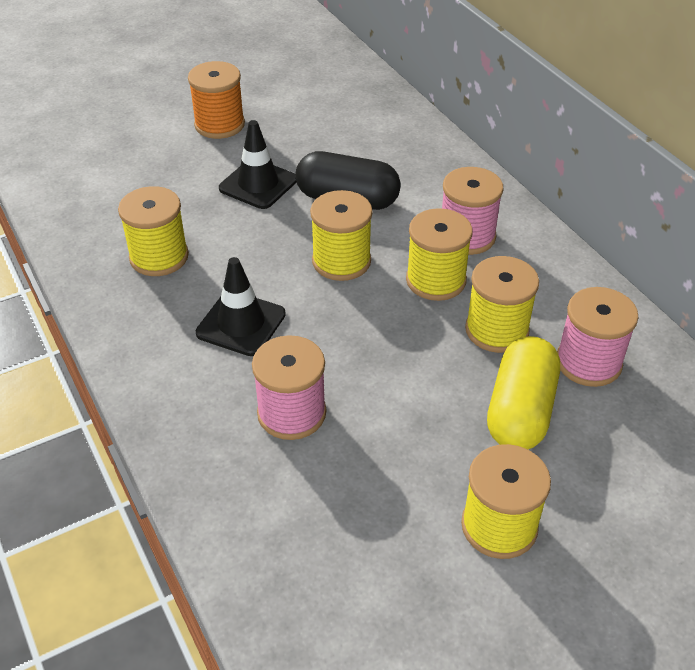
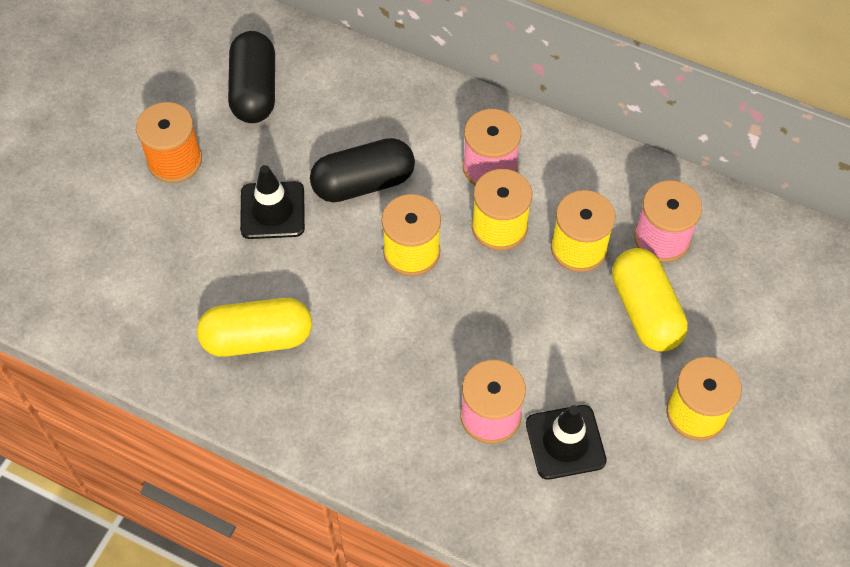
camera: 35 degrees left, 15 degrees up
(159, 257) = (257, 338): yellow spool -> yellow capsule
(241, 324) = (384, 361): black traffic cone -> black traffic cone (565, 442)
(321, 110) = (254, 90): none -> black capsule

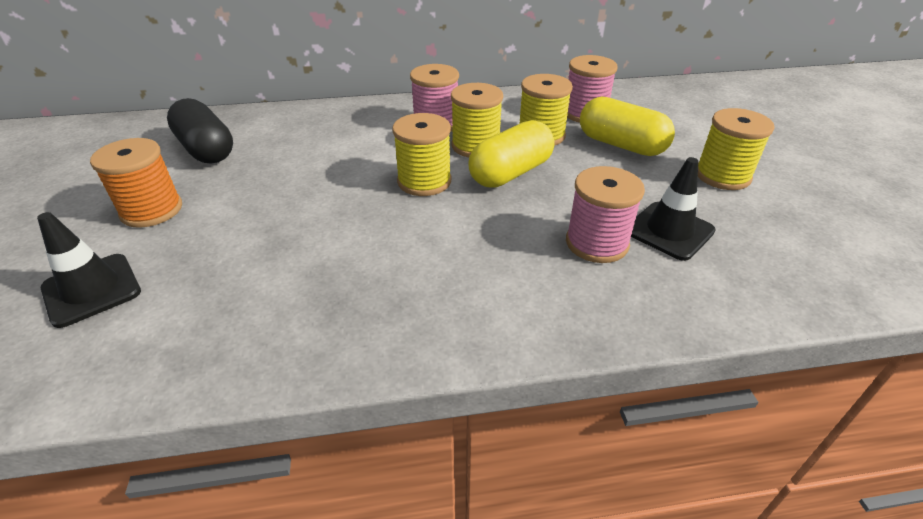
camera: 35 degrees left, 20 degrees down
(257, 338) = (333, 291): yellow capsule -> yellow capsule (511, 173)
(272, 210) = (277, 204): black traffic cone -> black traffic cone (91, 290)
(363, 183) = (346, 162): black capsule -> none

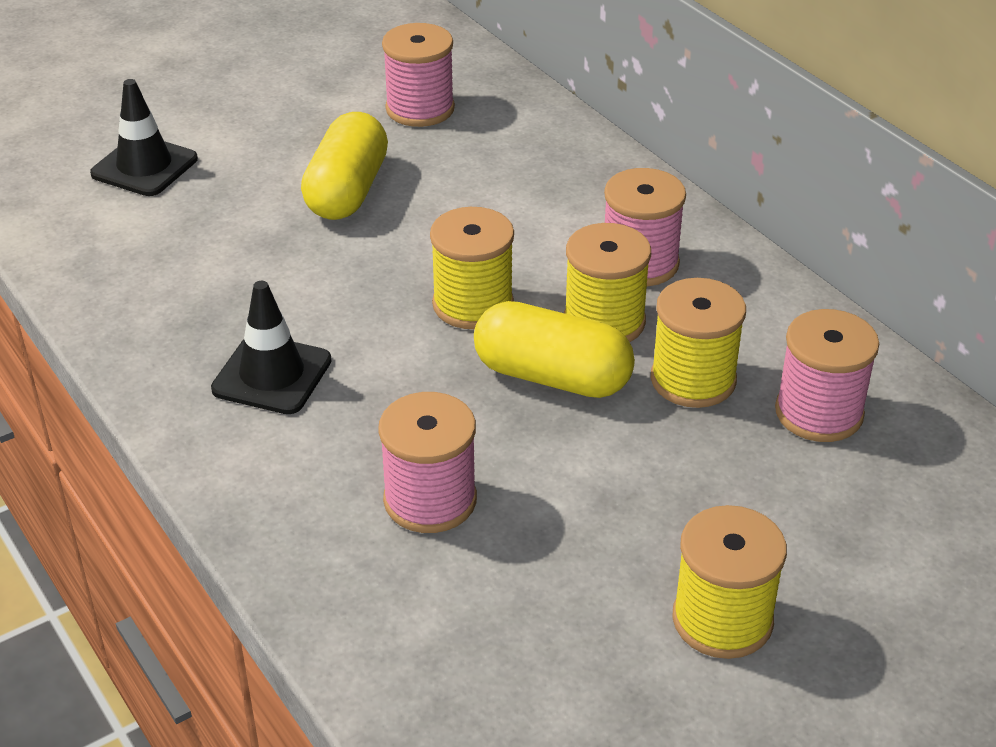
camera: 65 degrees right, 0 degrees up
(151, 210) = (279, 135): orange spool -> none
(206, 149) = (420, 109): black capsule -> pink spool
(621, 145) = (734, 478): yellow capsule -> yellow capsule (347, 191)
(669, 231) = (506, 570): black traffic cone -> black traffic cone (272, 375)

